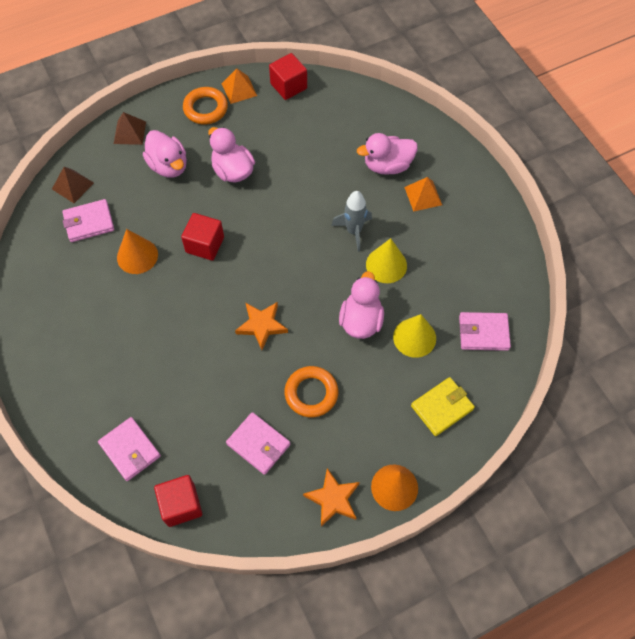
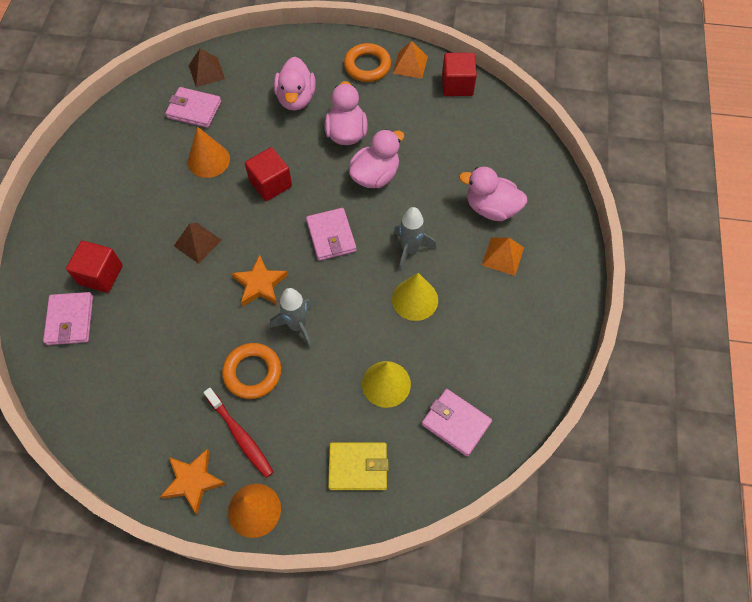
camera: 35 degrees right, 0 degrees up
(130, 132) = (287, 52): brown pyramid -> brown pyramid (197, 243)
(181, 505) = (70, 395): red cube -> red cube (101, 275)
(258, 444) = (172, 387): pink wallet -> pink wallet (331, 236)
(316, 338) = (297, 326): none -> grey rocket
(340, 443) = (240, 436): none -> red toothbrush
(361, 320) = (350, 336): pink duck -> pink duck (375, 175)

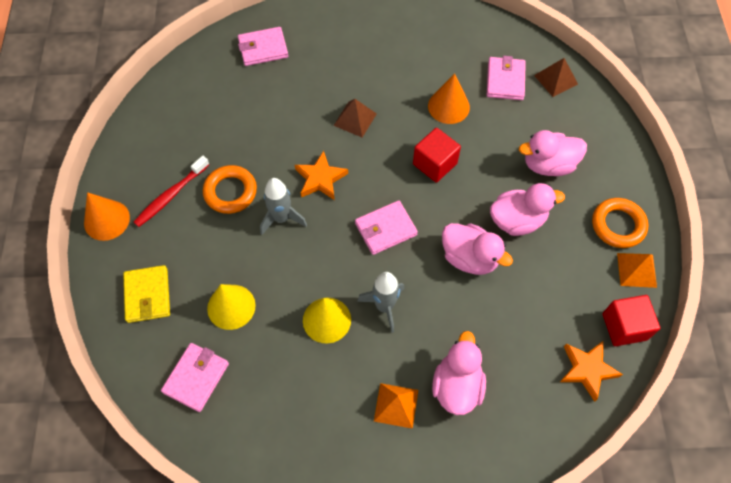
camera: 80 degrees right, 0 degrees up
(101, 275) = (309, 57): red cube -> none
(193, 481) = (130, 170): orange star -> orange star (587, 370)

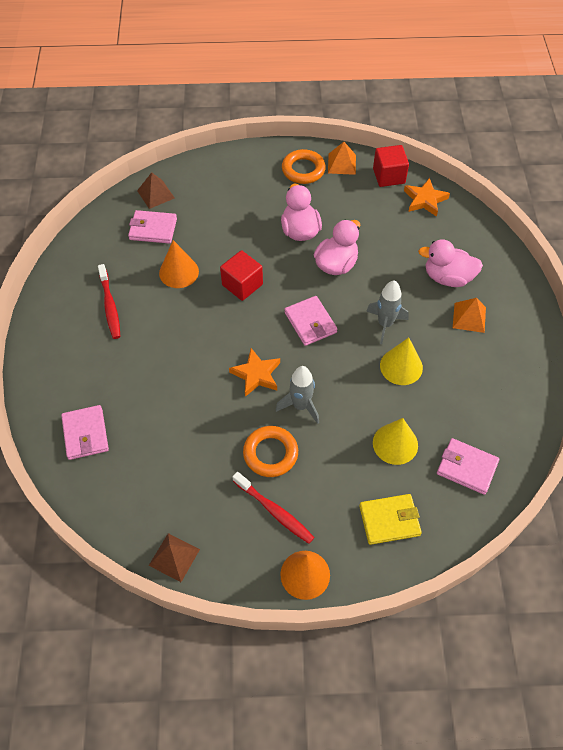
camera: 90 degrees left, 5 degrees down
(355, 119) = (188, 346): brown pyramid -> brown pyramid (174, 557)
(403, 53) = (110, 306): none -> red toothbrush
(548, 165) = (245, 207): pink duck -> none

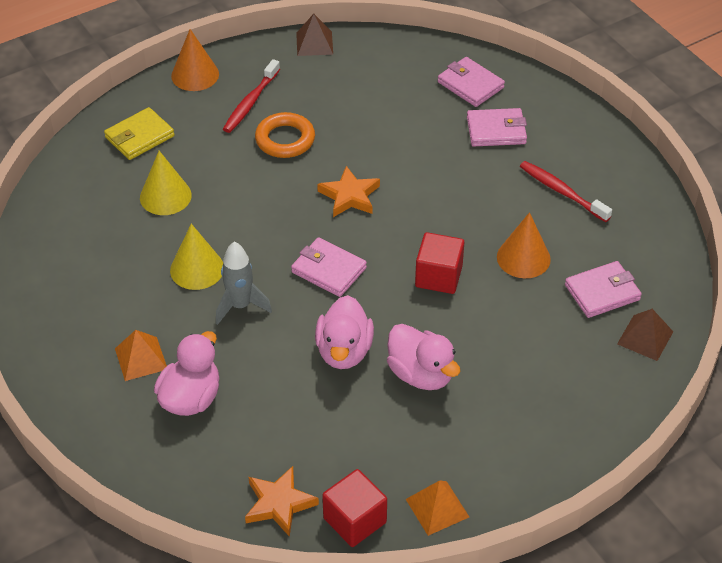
camera: 150 degrees right, 10 degrees down
(274, 511) = (250, 102): red toothbrush -> red toothbrush turned 75 degrees counterclockwise
(300, 406) = (283, 188): grey rocket -> none
(303, 170) = (484, 469): orange ring -> none
(447, 277) = (191, 398): pink duck -> pink duck turned 45 degrees counterclockwise
(466, 467) = (81, 206): pink wallet -> pink wallet (496, 130)

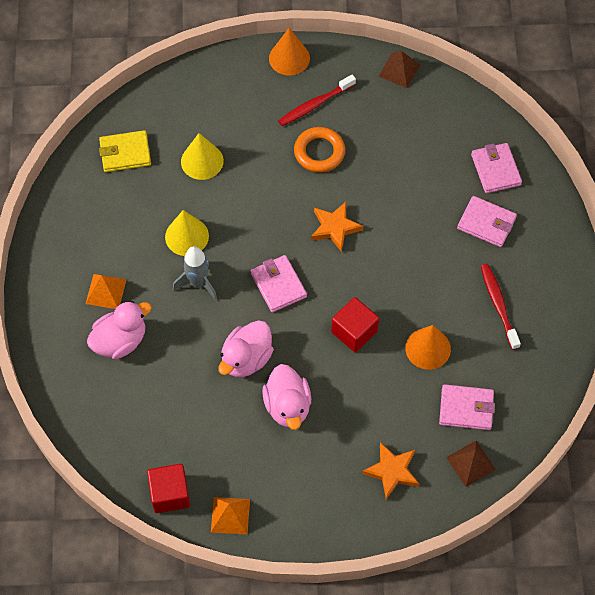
camera: 30 degrees right, 15 degrees up
(139, 137) = (214, 97): yellow wallet -> yellow wallet (125, 153)
(279, 504) = (129, 454): orange star -> orange star (392, 471)

